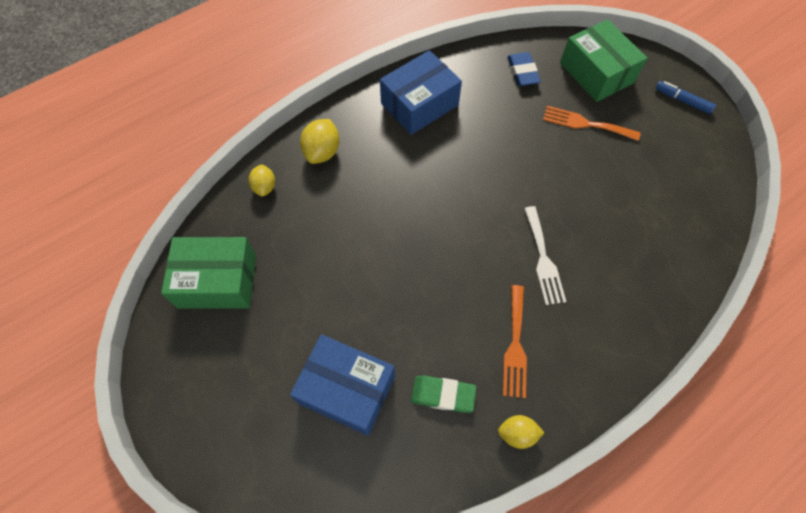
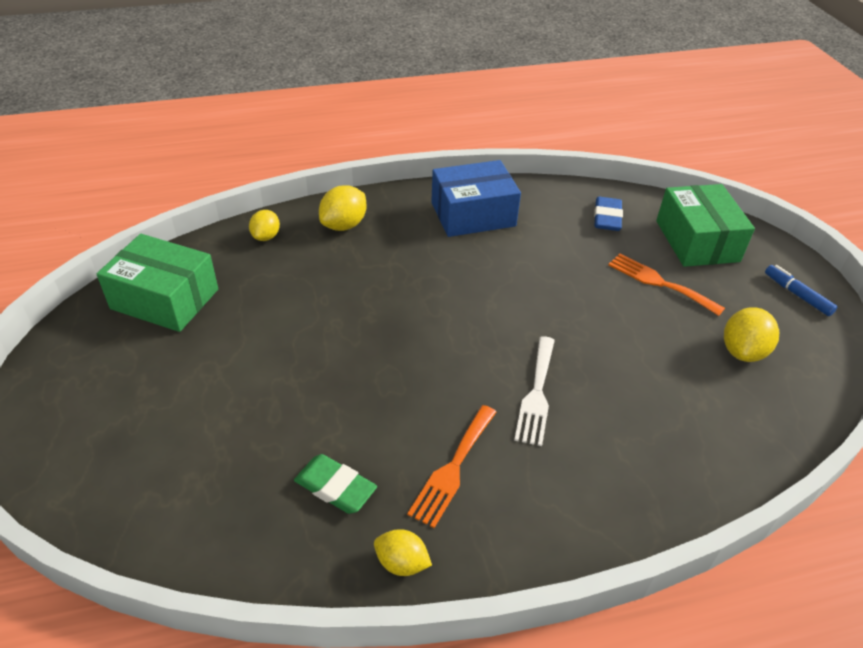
camera: 20 degrees right, 20 degrees down
(347, 389) = (230, 441): blue box -> none
(664, 167) = (742, 351): none -> yellow lemon

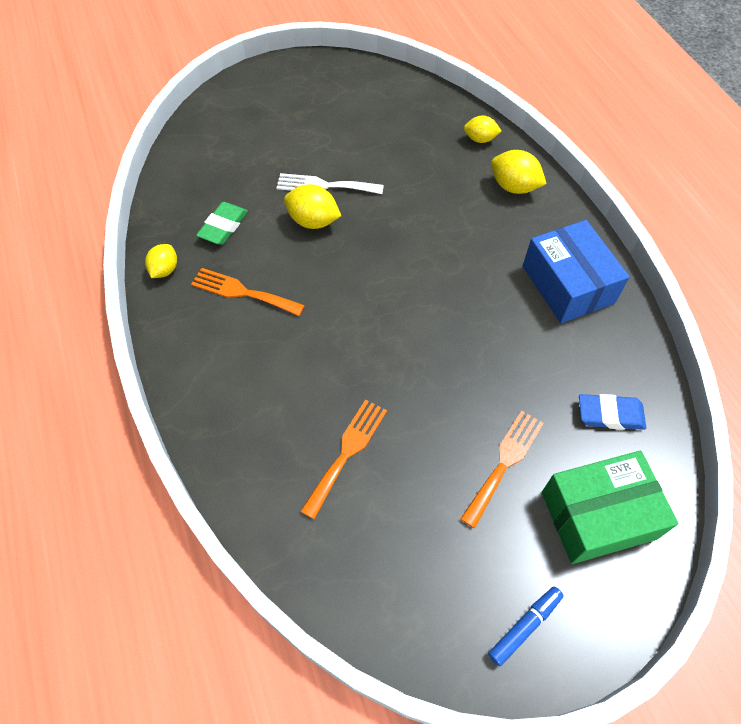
camera: 85 degrees right, 15 degrees up
(165, 299) = (389, 100): green box -> none
(536, 394) = (324, 346): white fork -> white fork (324, 186)
(664, 387) = (347, 452): none -> orange fork
(742, 351) = (409, 538): yellow lemon -> yellow lemon (313, 221)

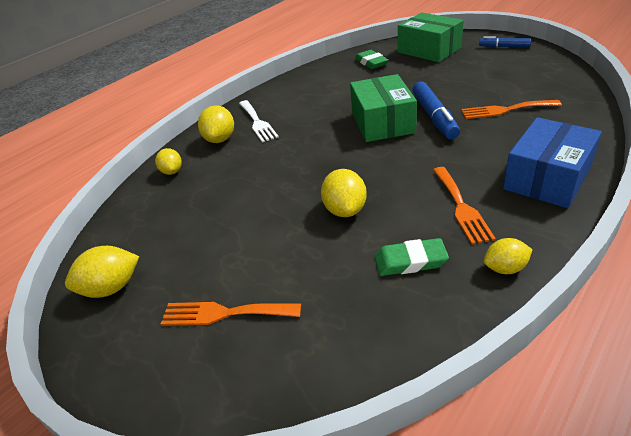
camera: 115 degrees left, 20 degrees down
(324, 186) = (296, 225): white fork -> white fork (257, 122)
(352, 80) = (111, 288): none -> yellow lemon
(396, 376) = (434, 117): none -> blue marker
(427, 325) = (382, 122): none -> green box
(504, 463) = (437, 73): orange fork -> orange fork (224, 313)
(568, 284) = (295, 96): blue box -> blue box (547, 178)
(610, 414) = (371, 62): blue eraser -> green eraser

